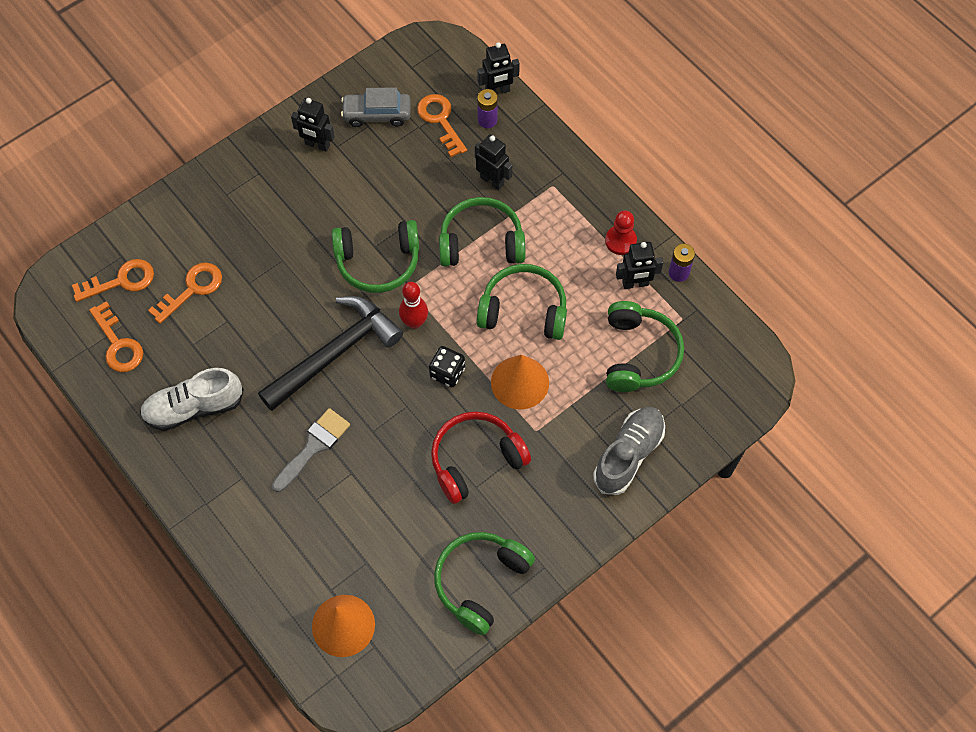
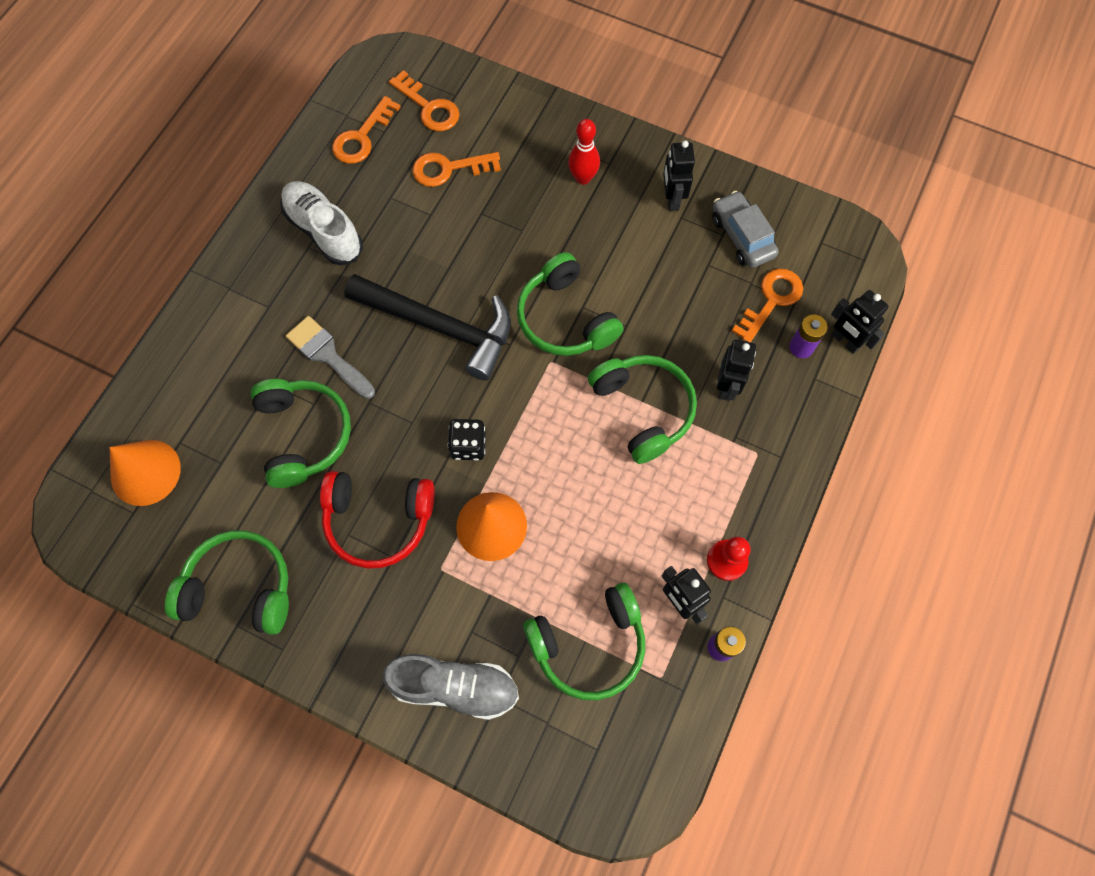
camera: 65 degrees right, 5 degrees up
(192, 289) = (449, 169): orange key -> orange key turned 150 degrees clockwise
(313, 446) = (327, 355): grey brush -> grey brush turned 150 degrees counterclockwise
(414, 322) = (512, 386): red bowling pin -> red bowling pin (583, 178)
(475, 460) = (378, 520): red headphones -> red headphones turned 150 degrees clockwise
(523, 310) = (582, 491): green headphones -> green headphones (303, 435)

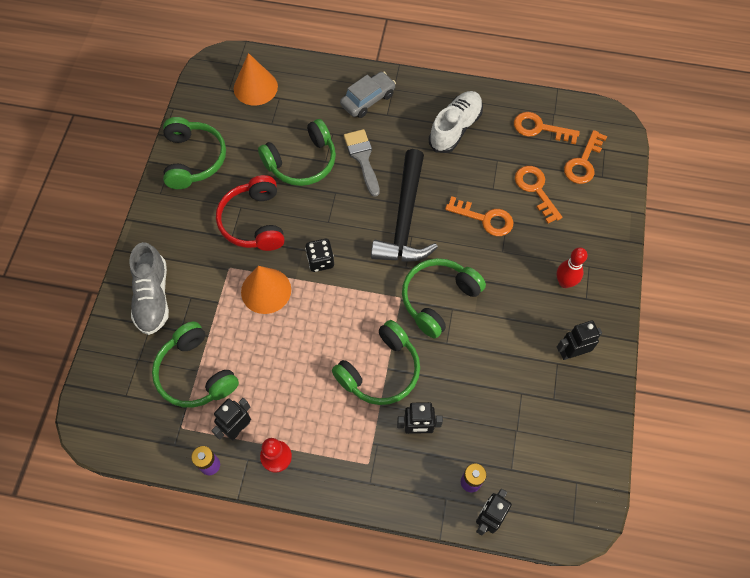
camera: 75 degrees right, 5 degrees down
(327, 355) = (362, 158): grey brush -> grey brush turned 45 degrees counterclockwise
(742, 236) = (557, 414): grey car -> grey car (368, 100)
(771, 301) = (505, 450): orange key -> orange key (484, 219)

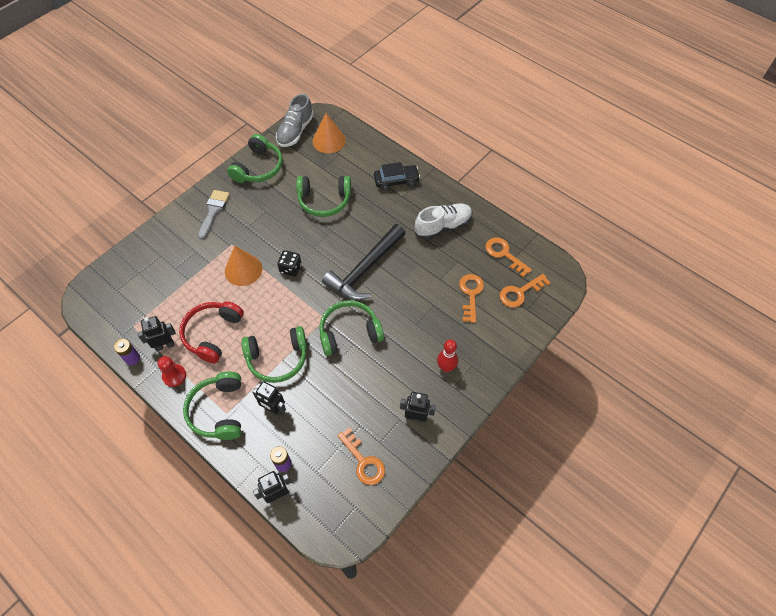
camera: 30 degrees right, 5 degrees down
(153, 297) = (174, 239): grey shoe -> grey shoe (295, 131)
(195, 373) = (165, 298): green headphones -> green headphones (218, 411)
(254, 222) = (267, 223): red headphones -> red headphones (212, 334)
(362, 158) = (365, 217): grey brush -> grey brush (213, 211)
(368, 100) = (396, 181): grey car -> black car
(484, 219) = (420, 296): orange key -> orange key (363, 461)

